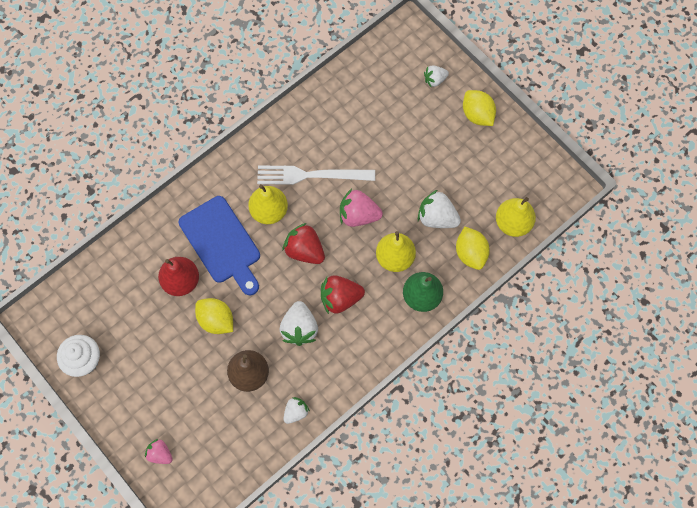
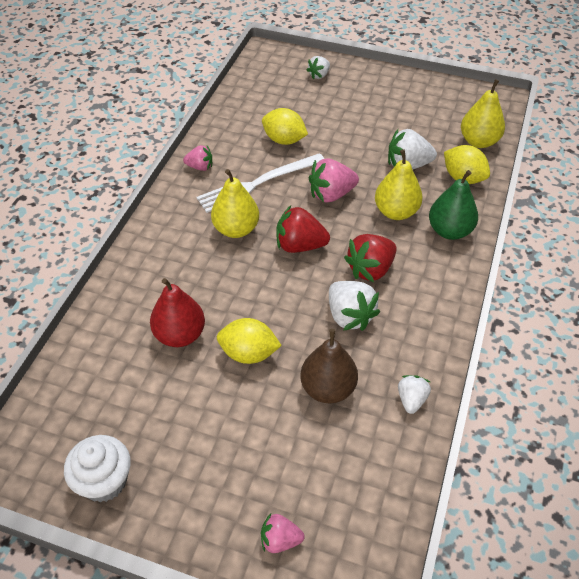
camera: 30 degrees left, 20 degrees down
(222, 243) = (203, 278): blue cutting board -> none
(278, 135) = (200, 167): none -> pink strawberry
(477, 115) = (377, 83): yellow lemon -> yellow lemon (284, 140)

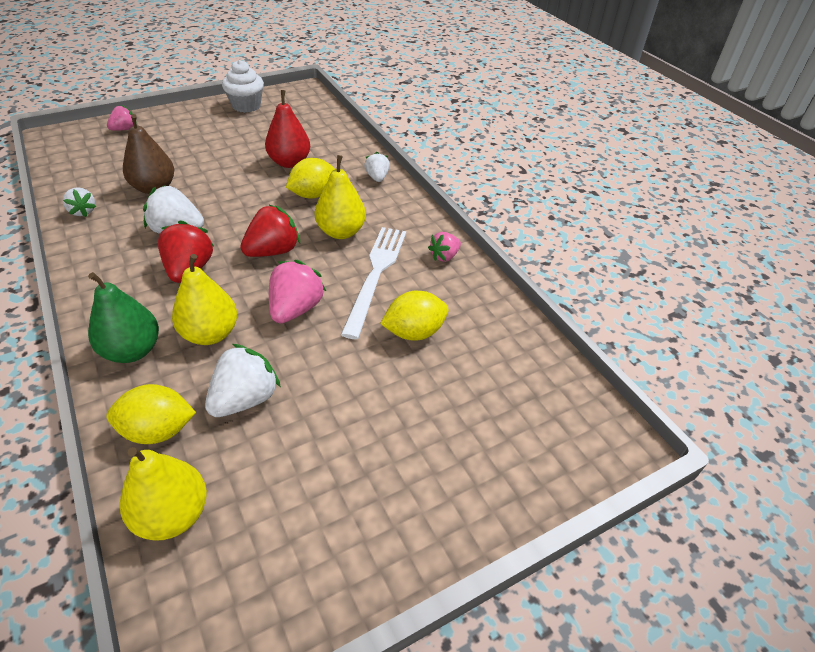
camera: 130 degrees right, 5 degrees down
(249, 353) = (231, 177): yellow lemon -> yellow lemon (312, 194)
(319, 75) = (506, 458): white strawberry -> white strawberry (377, 177)

